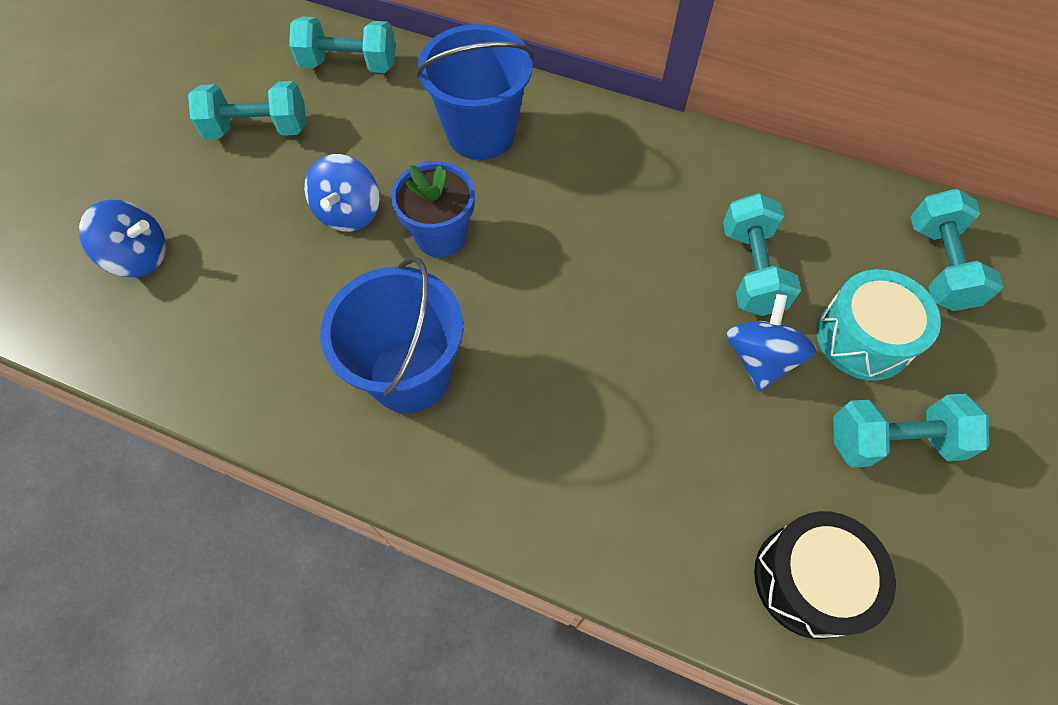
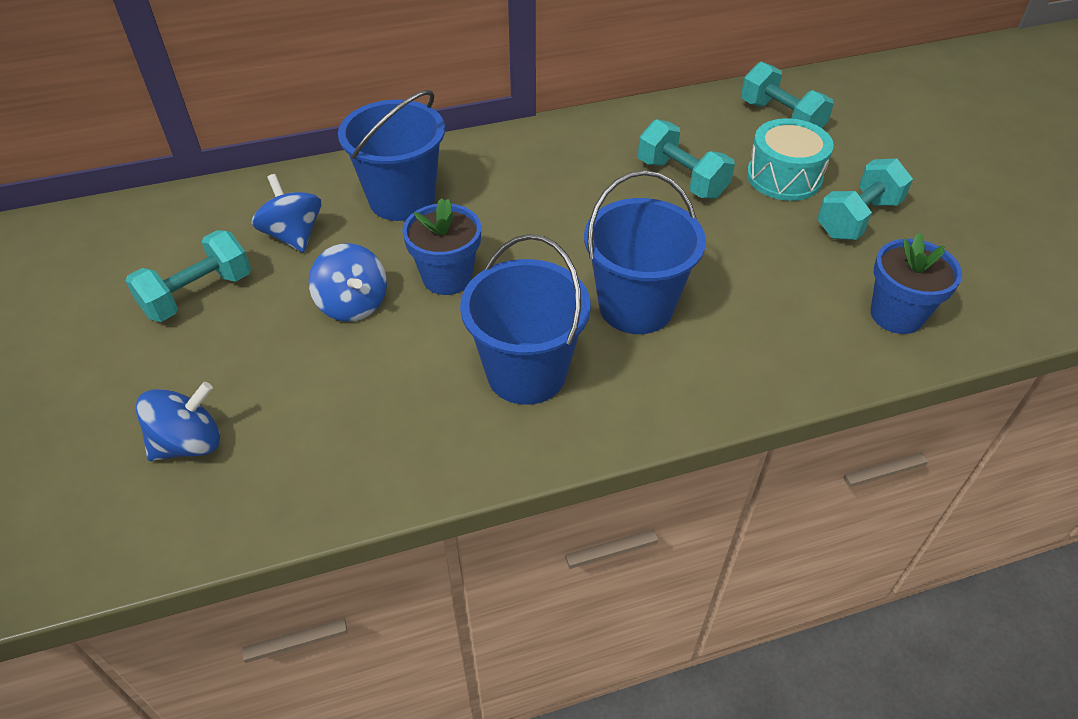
camera: 40 degrees left, 15 degrees down
(349, 64) = (233, 211): turquoise dumbbell -> none
(563, 378) = (636, 307): none -> blue bucket
(759, 358) = (740, 222): blue spinning top -> blue spinning top (293, 235)
(809, 580) = (896, 315): black drum -> blue flower pot

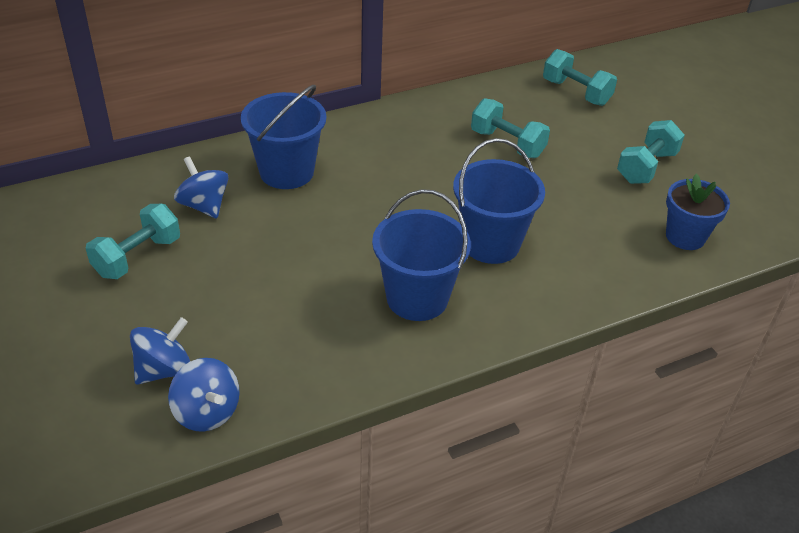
camera: 10 degrees left, 5 degrees down
(353, 304) = (267, 256): blue spinning top -> blue spinning top (207, 412)
(447, 277) = (338, 231): blue flower pot -> none
(784, 177) = (586, 138): turquoise drum -> none

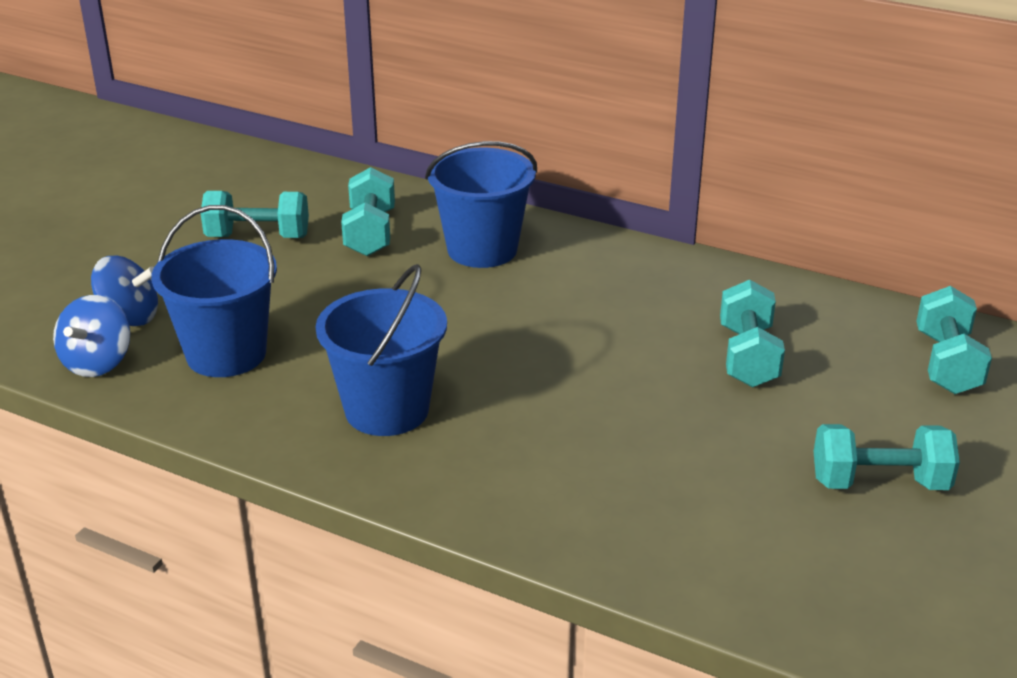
camera: 55 degrees right, 10 degrees down
(204, 205) = (370, 233): blue spinning top -> turquoise dumbbell
(490, 243) = (542, 421): blue bucket -> blue bucket (226, 354)
(685, 236) = (777, 573): blue flower pot -> none

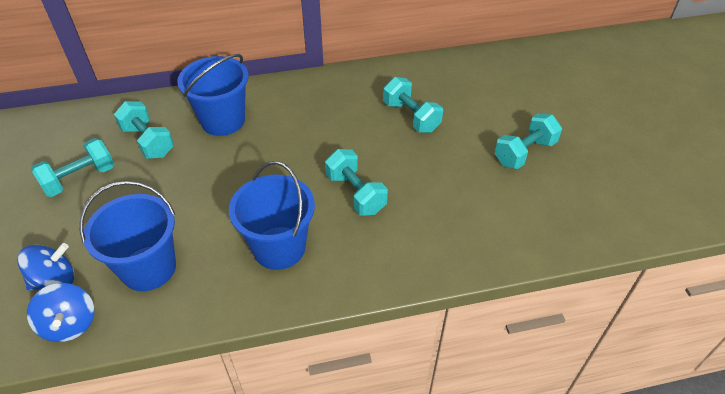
camera: 40 degrees left, 15 degrees up
(946, 363) = (488, 77): turquoise dumbbell -> turquoise dumbbell (355, 194)

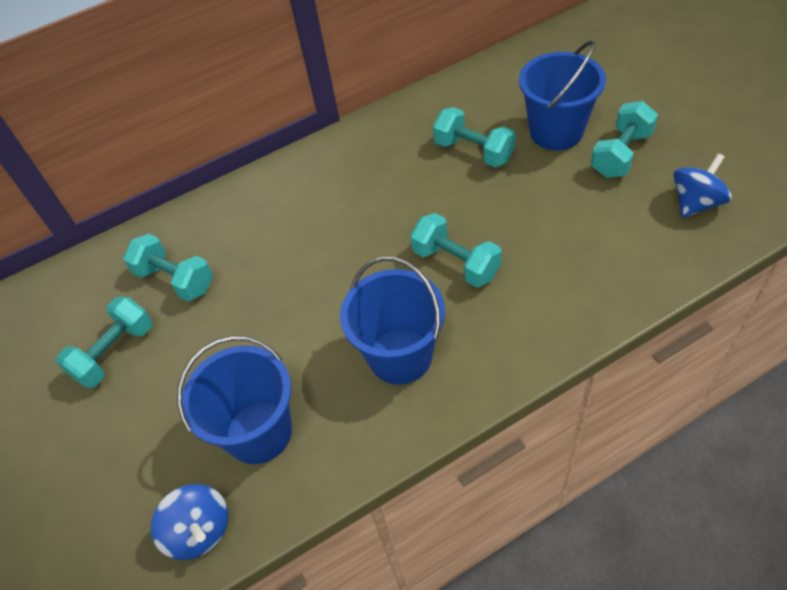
camera: 10 degrees left, 5 degrees up
(55, 280) = (152, 485): blue spinning top -> blue spinning top (696, 203)
(223, 121) = (254, 225): blue bucket -> blue bucket (556, 132)

